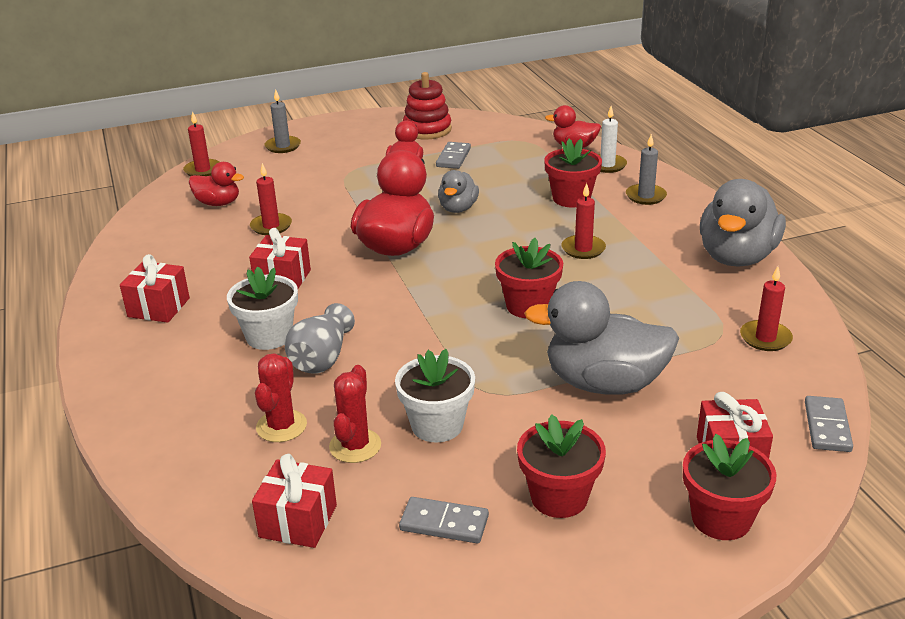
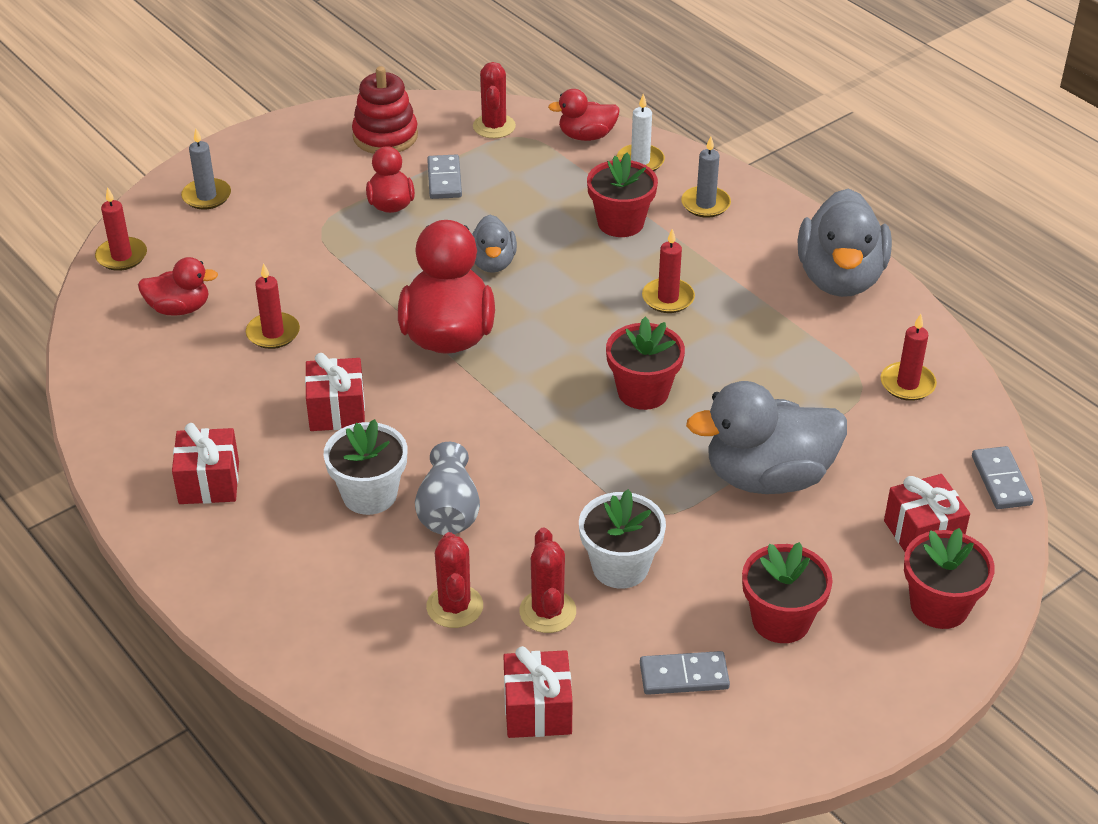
camera: 20 degrees left, 10 degrees up
(508, 133) = (494, 126): none -> red cactus

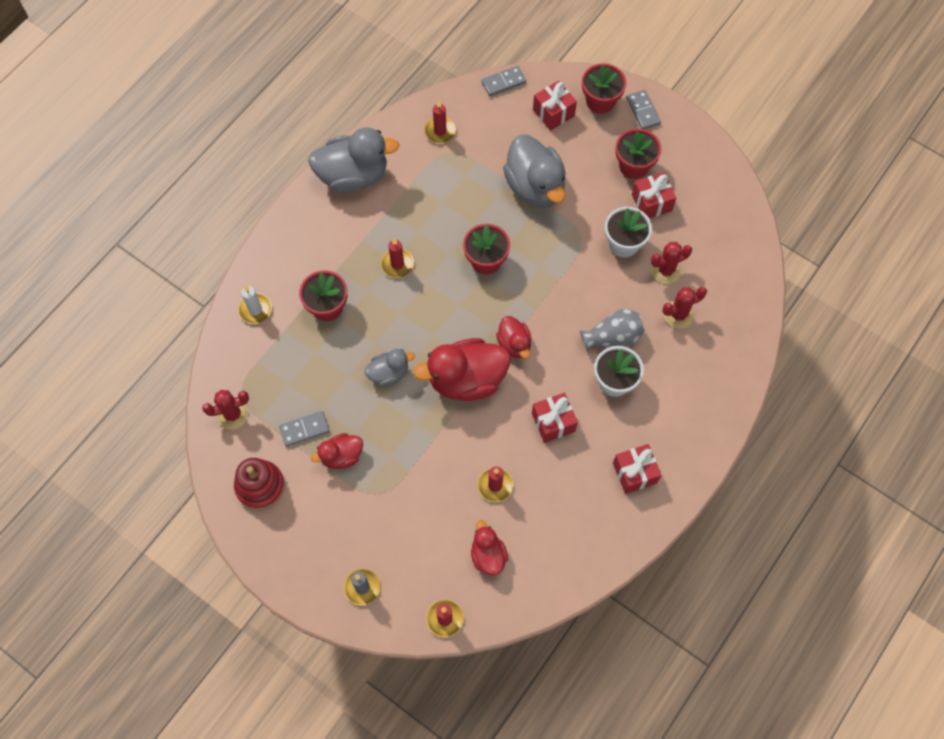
camera: 105 degrees left, 25 degrees up
(538, 710) = (728, 259): red gift -> red gift (651, 202)
(586, 136) = (232, 350): red duck -> red duck (514, 344)
(684, 676) = (684, 201): grey domino -> grey domino (643, 111)
(705, 204) = (295, 261): grey candle -> none

